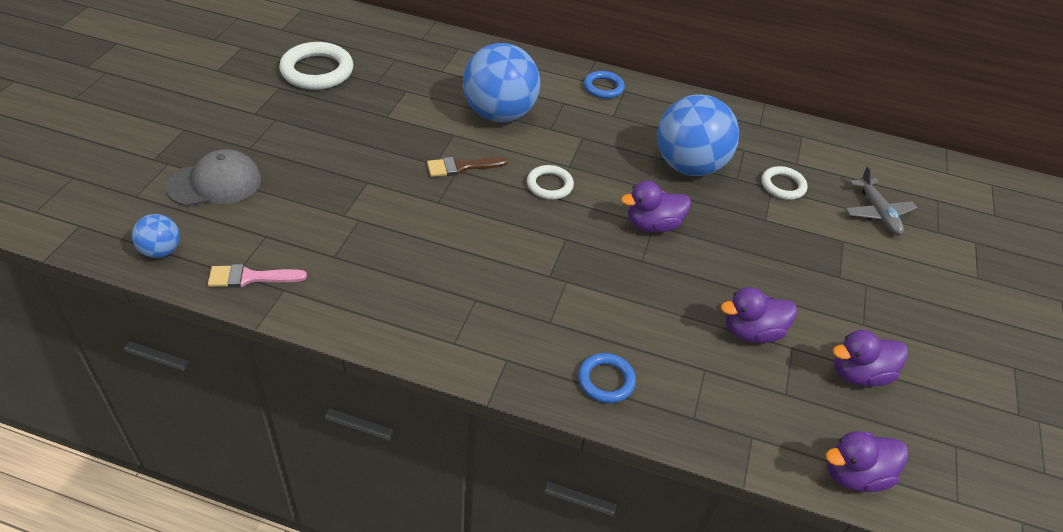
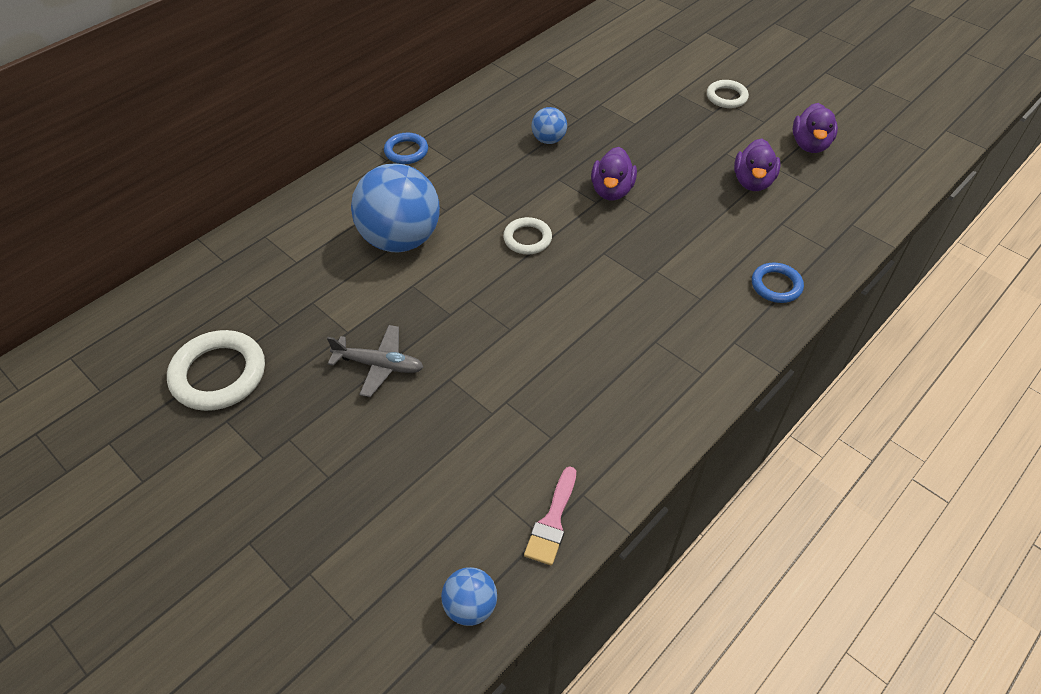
camera: 60 degrees left, 5 degrees up
(215, 183) = (376, 526): grey cap -> none
(462, 167) = (467, 294): brown brush -> none
(689, 166) = (548, 140): blue ball -> blue ball, size x0.47
(783, 186) = (601, 97): white ring -> white ring (726, 97)
(854, 475) = (896, 186): purple duck -> none
(877, 213) = (655, 62): grey plane -> grey plane (379, 365)

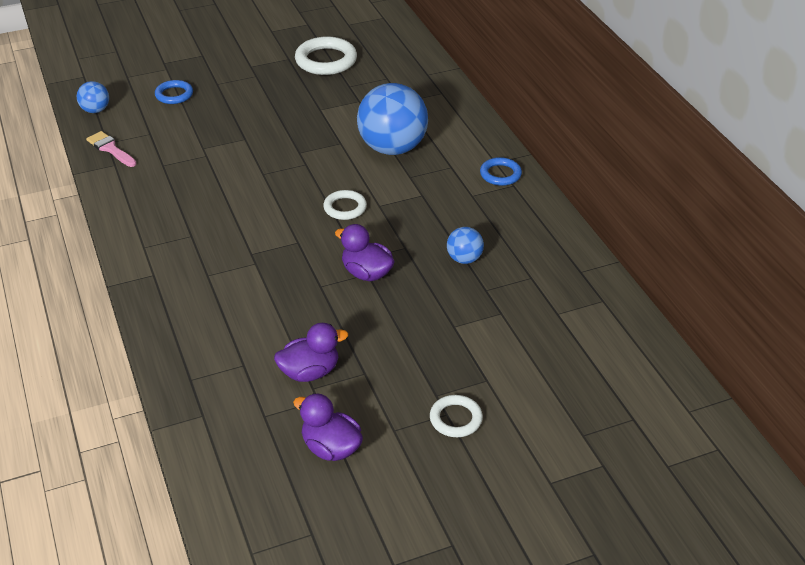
camera: 115 degrees right, 10 degrees down
(379, 365) = (281, 115): grey plane -> none
(752, 182) = (310, 372): purple duck -> purple duck turned 120 degrees clockwise
(776, 285) = (181, 324): blue ring -> blue ring (174, 95)

